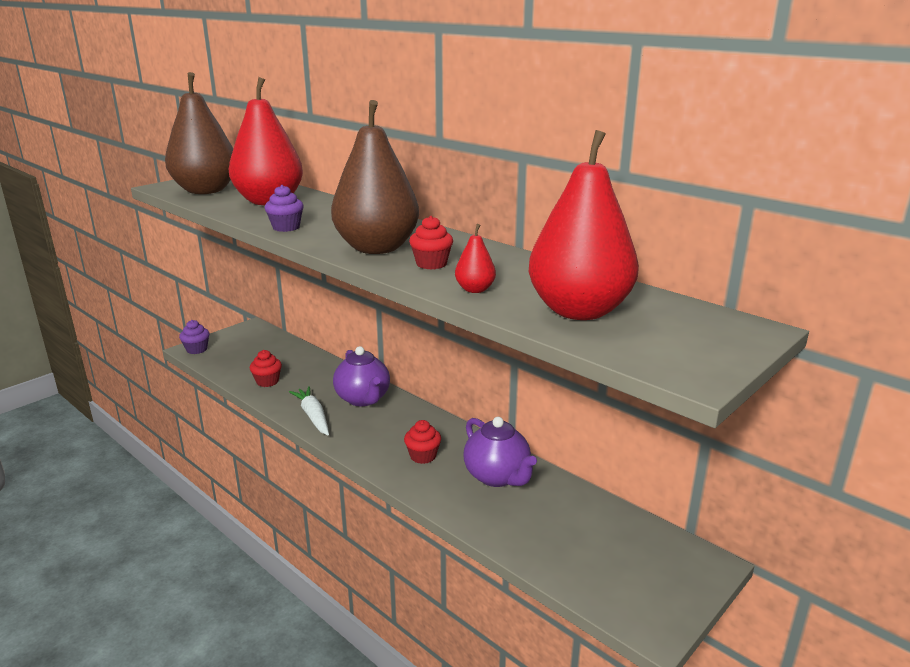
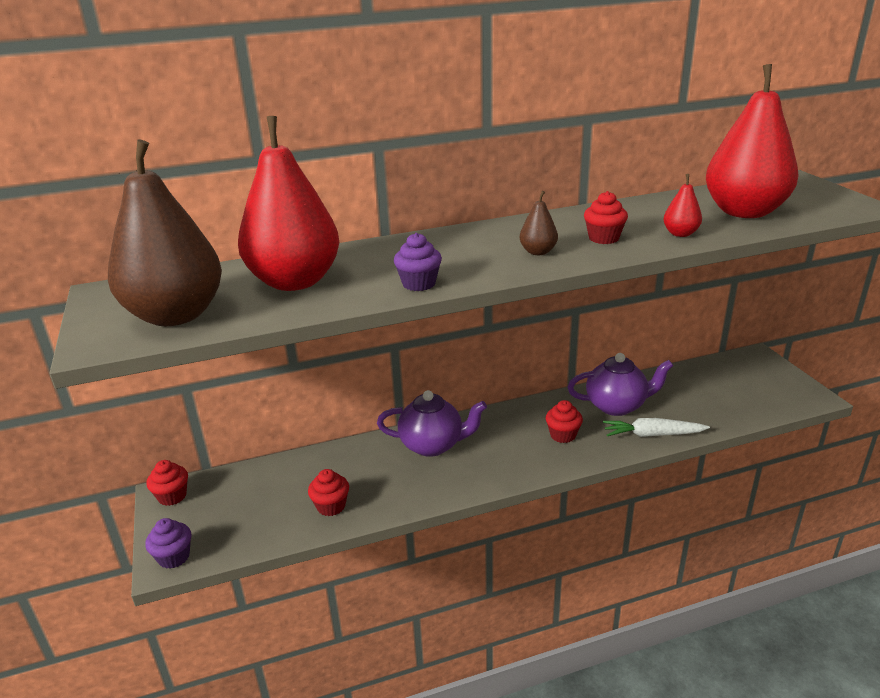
camera: 60 degrees left, 5 degrees up
(250, 330) = (172, 496): none -> red cupcake
(313, 416) = (440, 486): white carrot -> white carrot (652, 435)
(377, 248) = (538, 252): brown pear -> brown pear, size x0.41

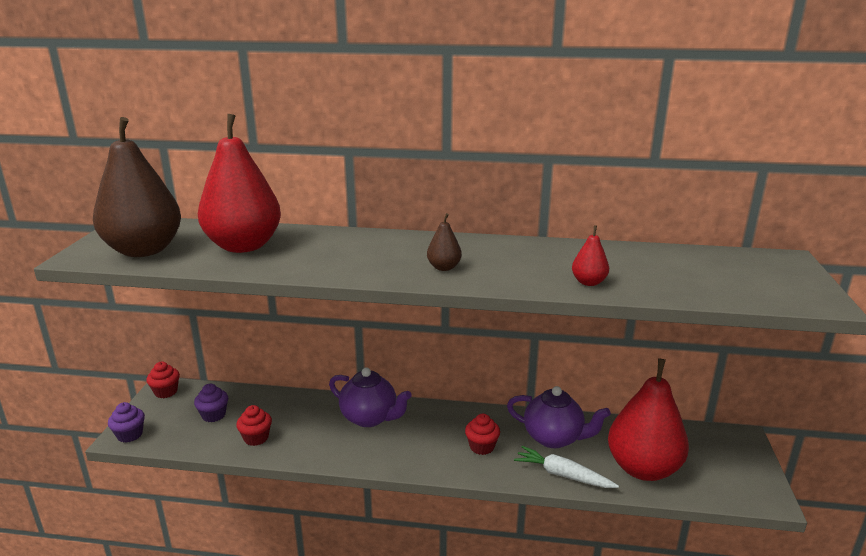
camera: 25 degrees right, 5 degrees down
(419, 284) = (321, 269): purple cupcake -> purple cupcake (213, 415)
(603, 238) = (514, 269): red cupcake -> none
(744, 212) = (682, 277): red pear -> red pear (643, 468)

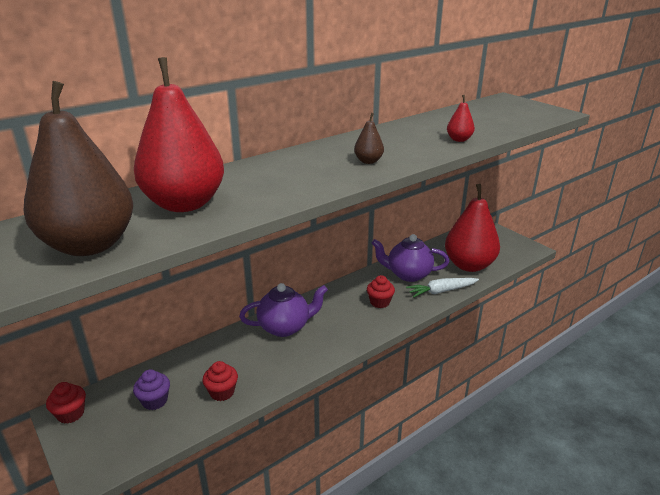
camera: 45 degrees left, 5 degrees up
(130, 435) = (95, 467): purple cupcake -> none
(554, 438) = (408, 274): purple teapot -> purple teapot turned 150 degrees counterclockwise

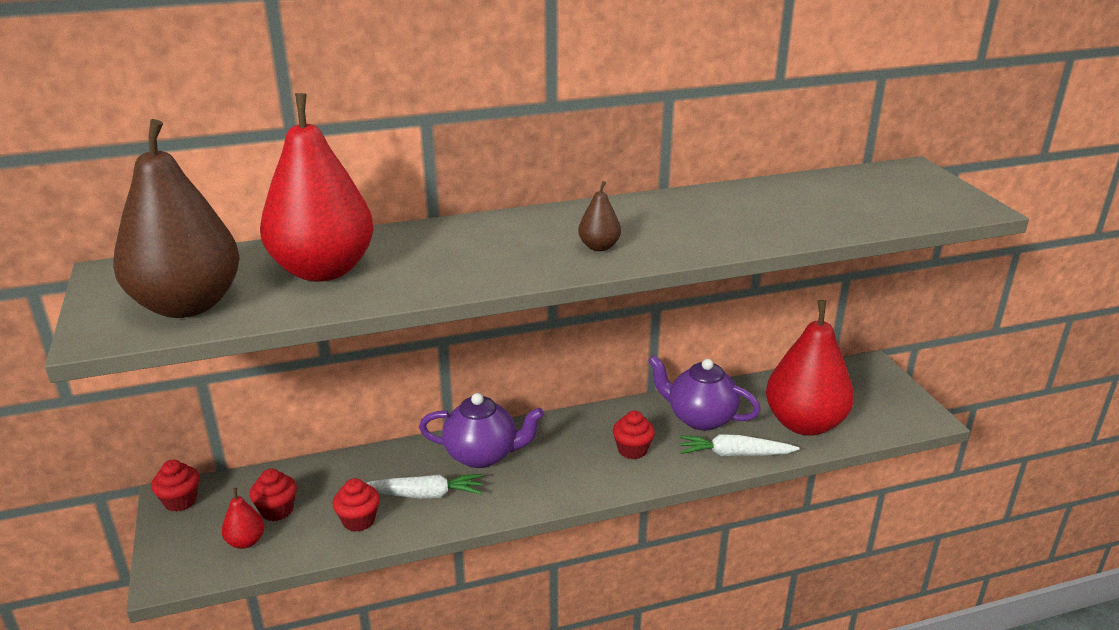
camera: 20 degrees right, 0 degrees up
(155, 401) = (277, 510): purple cupcake -> red cupcake
(259, 362) = (424, 494): none -> white carrot
(459, 139) = (762, 232): red pear -> red pear (246, 541)

